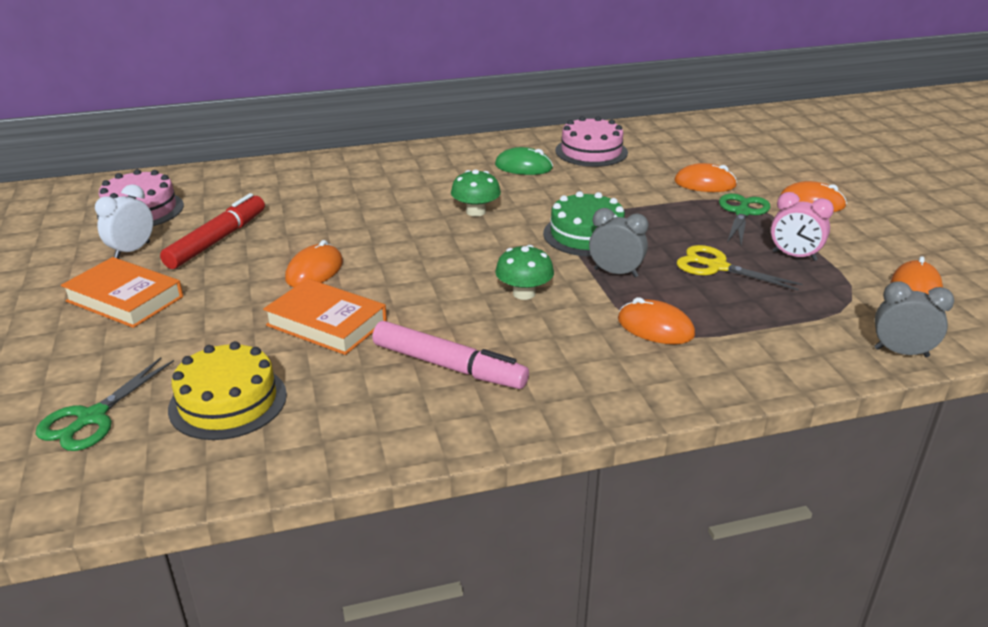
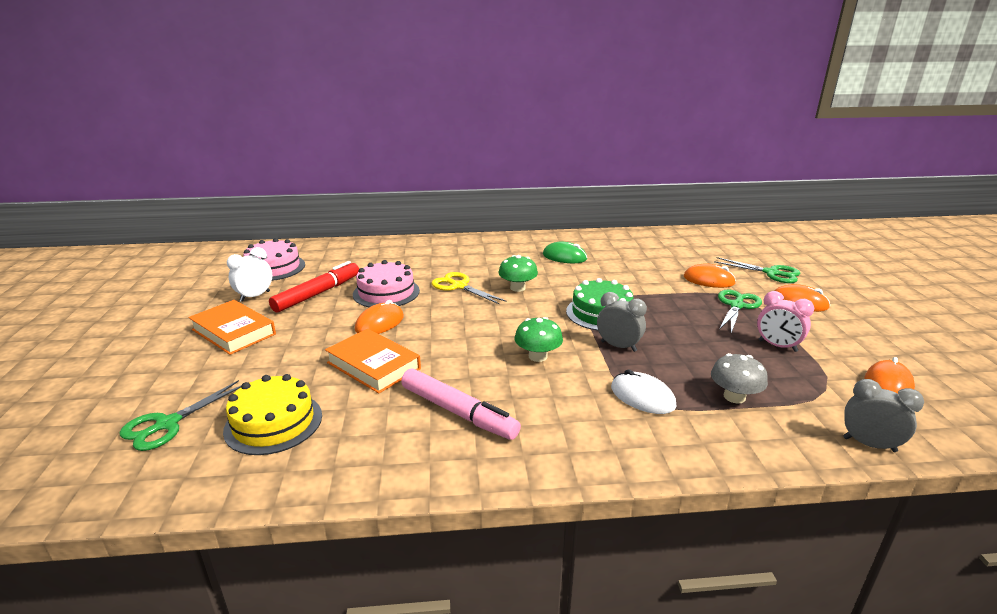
camera: 10 degrees right, 5 degrees down
(591, 151) = (620, 249): pink cake -> pink cake (386, 292)
(655, 327) = (642, 397): orange mouse -> white mouse
(717, 267) = (706, 349): yellow scissors -> yellow scissors (459, 286)
(755, 317) = (734, 397): none -> grey mushroom
(775, 169) = (771, 273): none -> green scissors

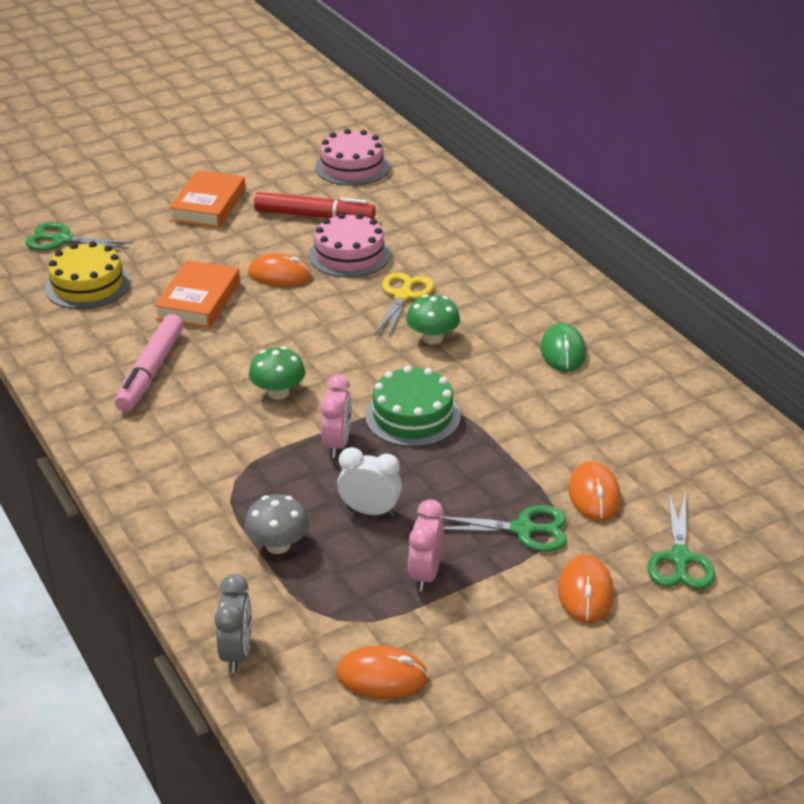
camera: 65 degrees right, 10 degrees up
(255, 296) = (282, 185): white clock -> white clock (370, 511)
(618, 346) = (337, 444): grey clock -> pink clock
(642, 397) = (240, 478): white mouse -> none

